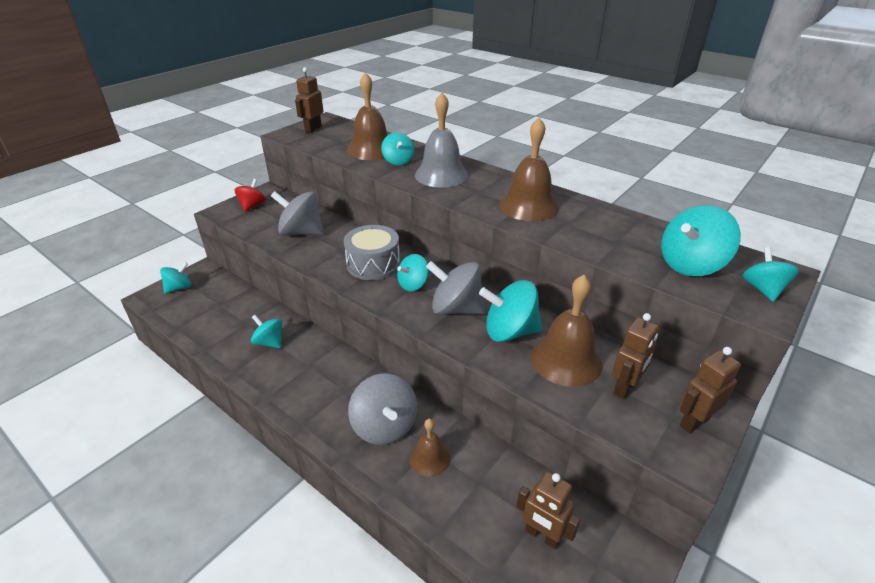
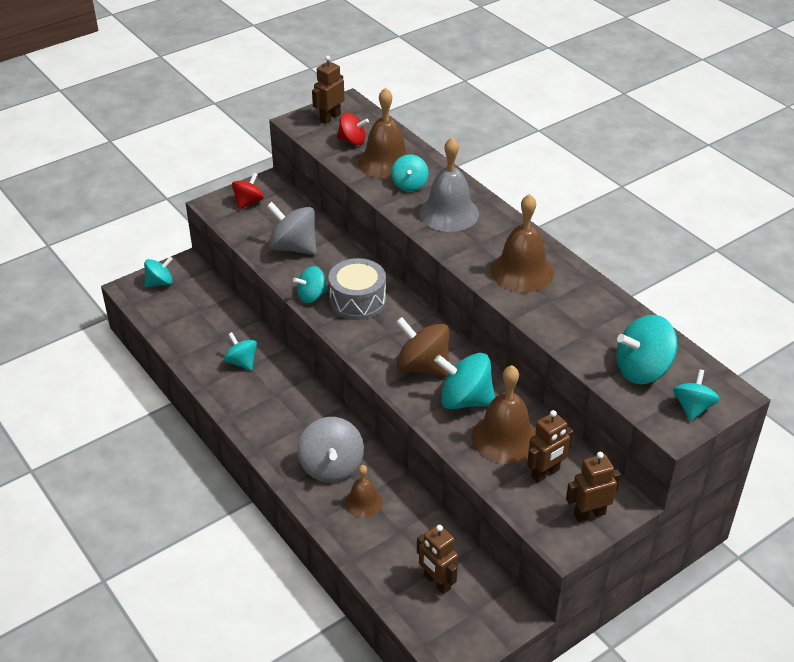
camera: 15 degrees right, 5 degrees up
(337, 140) = (352, 141): none -> red spinning top
(413, 284) = (390, 332): turquoise spinning top -> turquoise spinning top (311, 296)
(456, 309) = (423, 366): grey spinning top -> brown spinning top

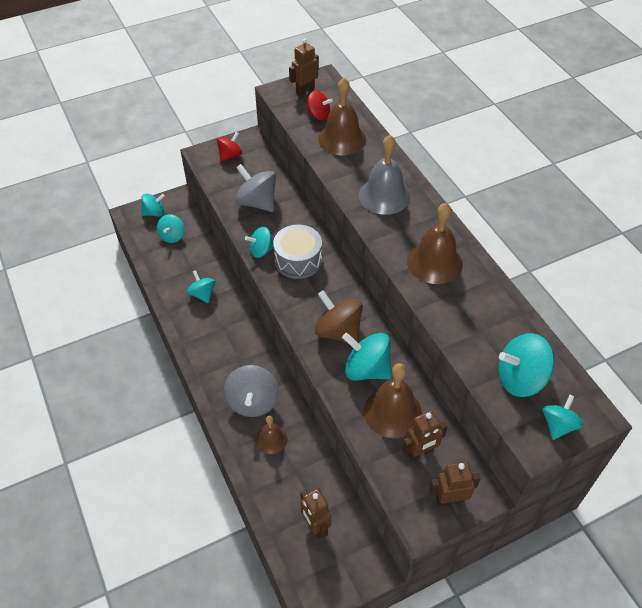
camera: 10 degrees right, 10 degrees up
(409, 185) = (357, 164): turquoise spinning top -> turquoise spinning top (172, 236)

